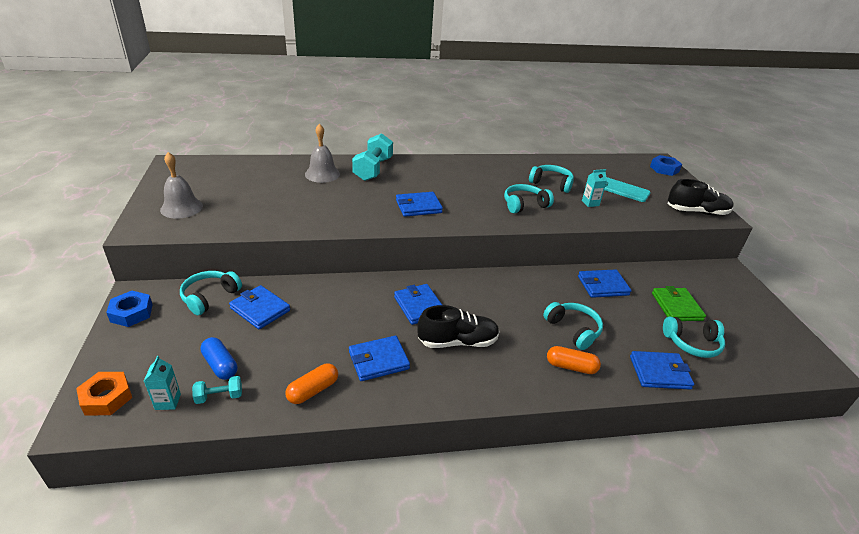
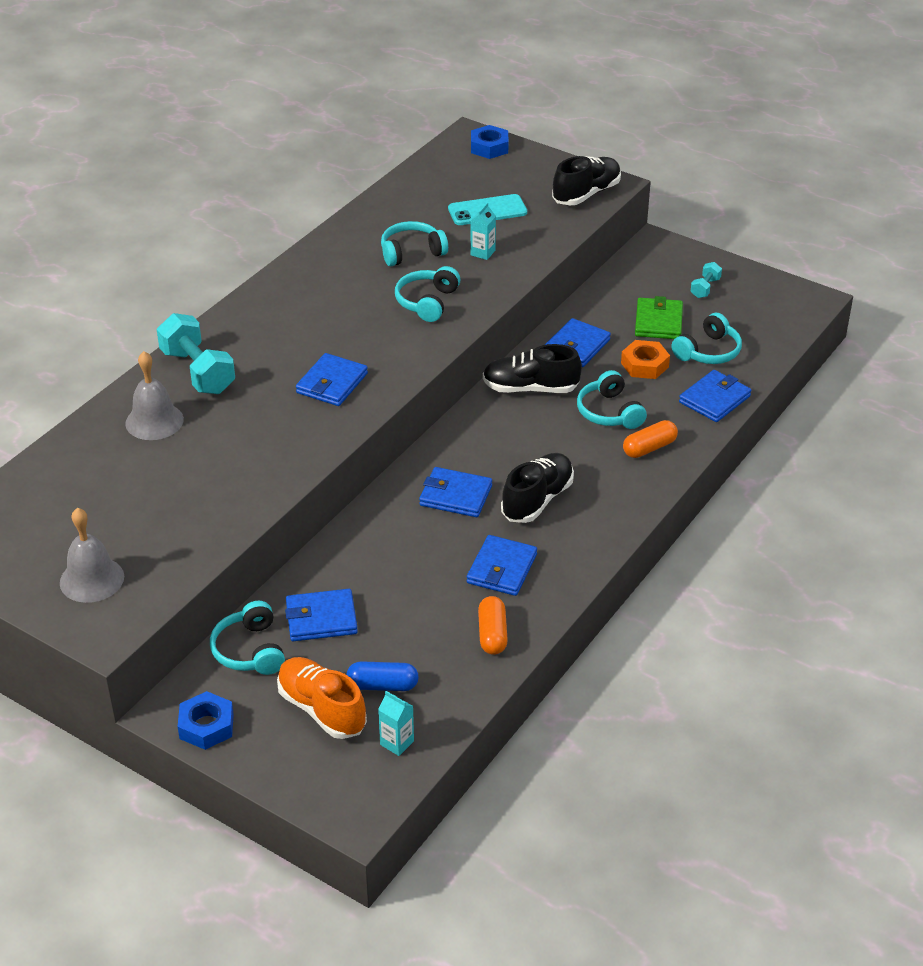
camera: 45 degrees left, 5 degrees up
(107, 398) = (341, 786): orange nut -> orange nut (644, 365)
(178, 350) = (322, 709): none -> orange shoe
(219, 396) = (429, 703): turquoise dumbbell -> turquoise dumbbell (705, 288)
(543, 287) = (530, 388): none -> black shoe
(573, 330) = (609, 412): turquoise headphones -> turquoise headphones turned 120 degrees counterclockwise
(676, 306) = (658, 322): green wallet -> green wallet turned 60 degrees clockwise

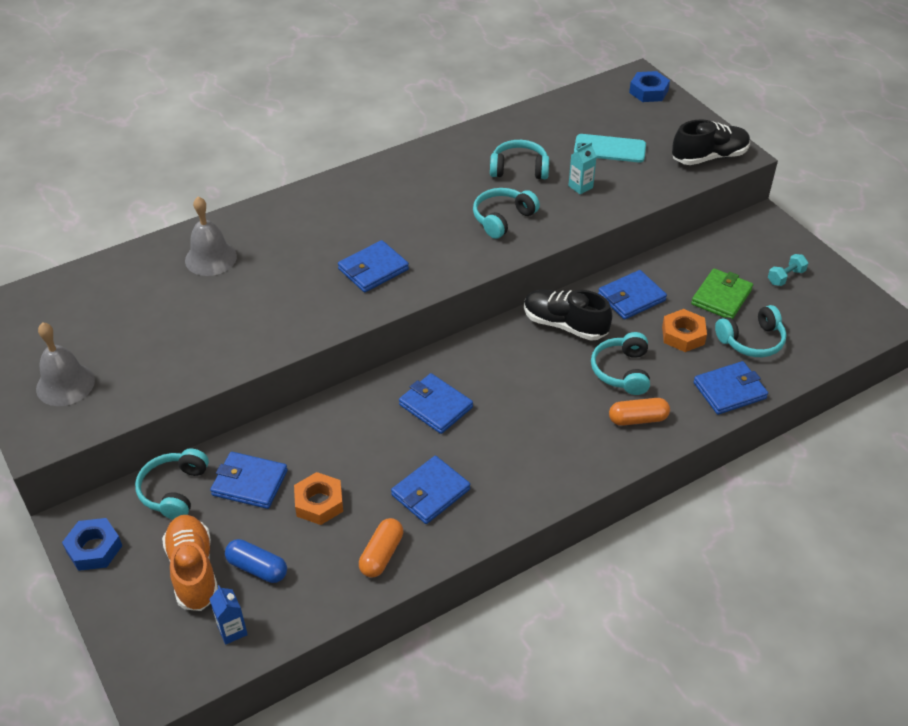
camera: 25 degrees right, 5 degrees up
(198, 372) = (274, 225): turquoise dumbbell -> none
(397, 743) = (232, 630): turquoise carton -> blue carton
(402, 612) = (319, 503): none -> orange nut
(537, 500) = (504, 435): black shoe -> none

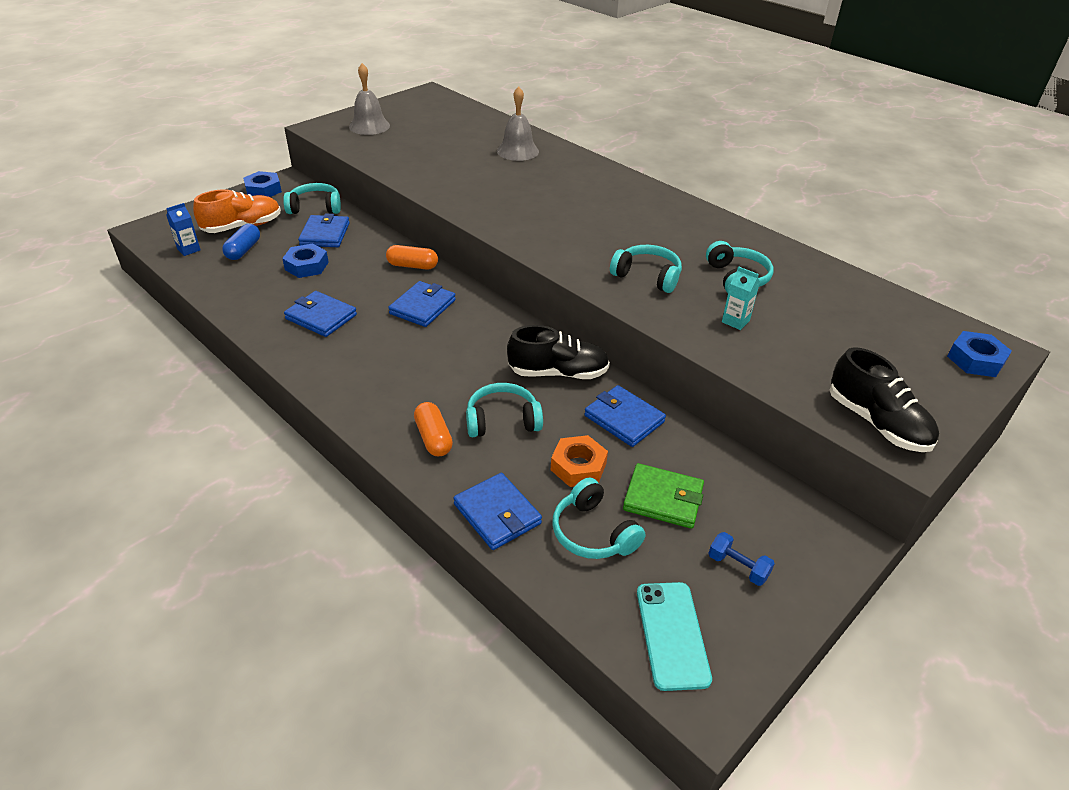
camera: 75 degrees right, 5 degrees down
(319, 503) = (306, 266): orange nut -> blue nut
(373, 269) = (536, 218): blue wallet -> none
(381, 555) = (254, 301): orange capsule -> orange capsule (412, 266)
(565, 325) = (558, 373): black shoe -> black shoe turned 75 degrees clockwise
(609, 149) = (824, 337): turquoise phone -> turquoise phone (672, 634)
(785, 277) = (738, 567): turquoise dumbbell -> blue dumbbell

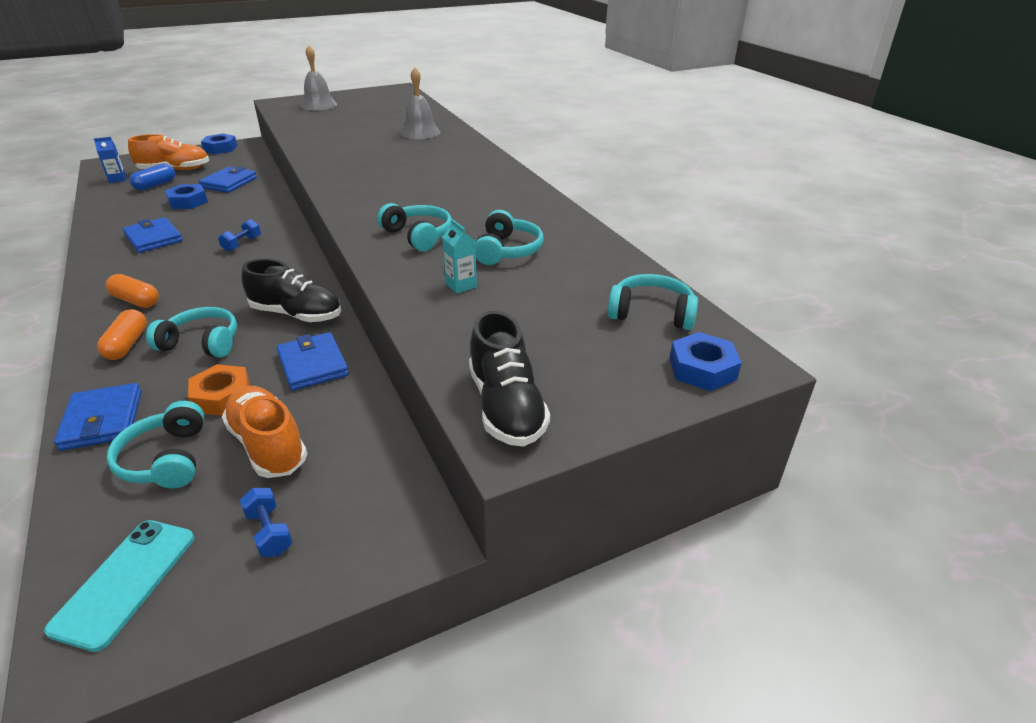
camera: 20 degrees right, 5 degrees down
(315, 207) = (244, 164): turquoise headphones -> turquoise headphones (651, 313)
(412, 266) = (270, 213): orange capsule -> orange capsule (136, 301)
(423, 307) = (242, 244): blue wallet -> blue dumbbell
(663, 499) = (268, 445): green wallet -> orange shoe

